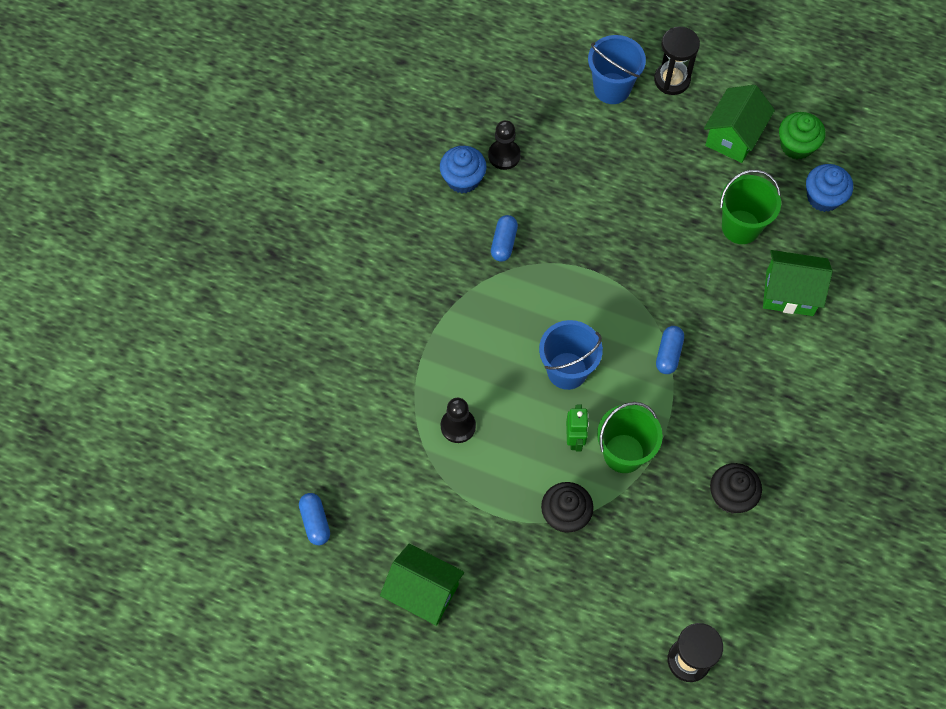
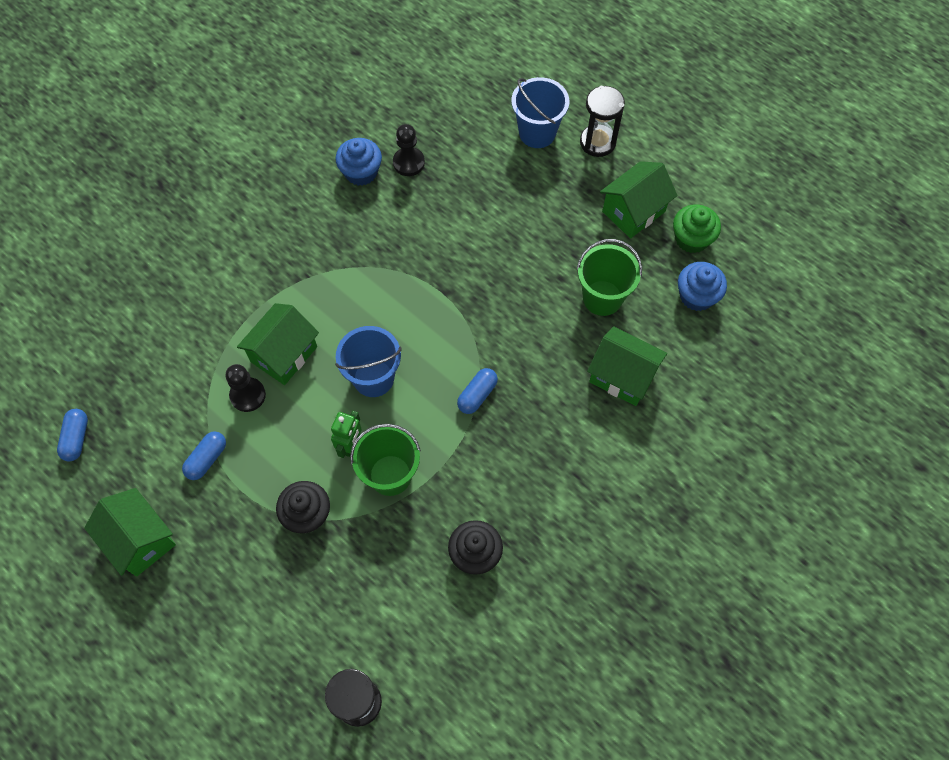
camera: 20 degrees right, 0 degrees up
(473, 377) = (284, 354): none -> green house
(504, 243) = (370, 241): blue capsule -> blue capsule (207, 459)

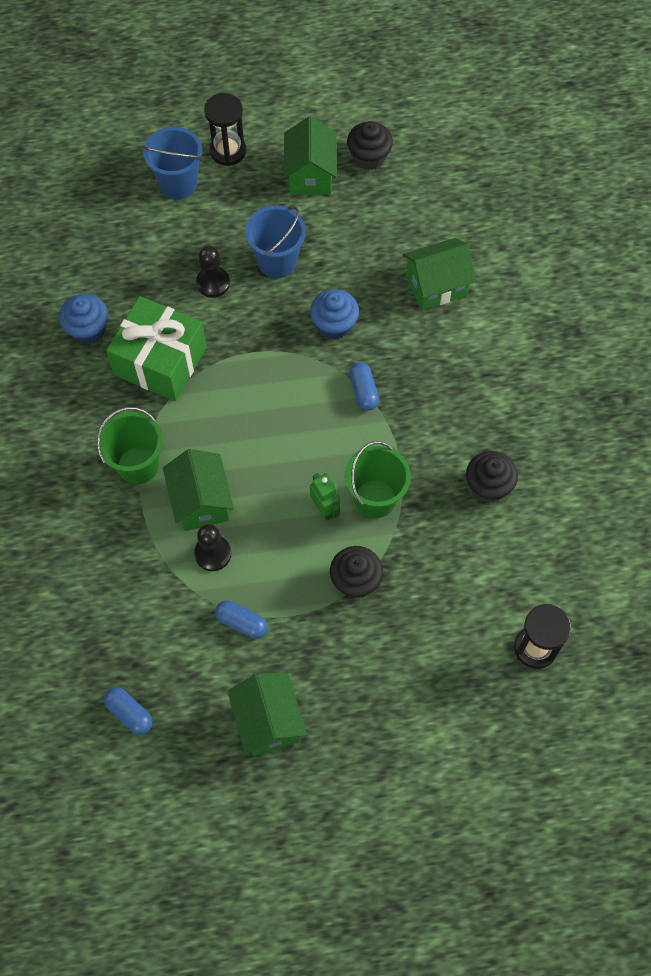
camera: 50 degrees left, 0 degrees up
(140, 540) = (268, 721): green house -> green house turned 75 degrees clockwise
(207, 459) = (242, 623): blue capsule -> blue capsule turned 45 degrees counterclockwise
(373, 378) = (283, 452): blue bucket -> blue bucket (277, 261)
(376, 238) = (160, 361): none -> green gift
(408, 162) = (114, 289): black pawn -> black pawn (213, 283)
(602, 298) = (362, 249): green bucket -> green bucket (138, 465)
(691, 239) = (369, 157): green cupcake -> black cupcake
(696, 296) = (417, 190): blue cupcake -> blue cupcake (334, 324)

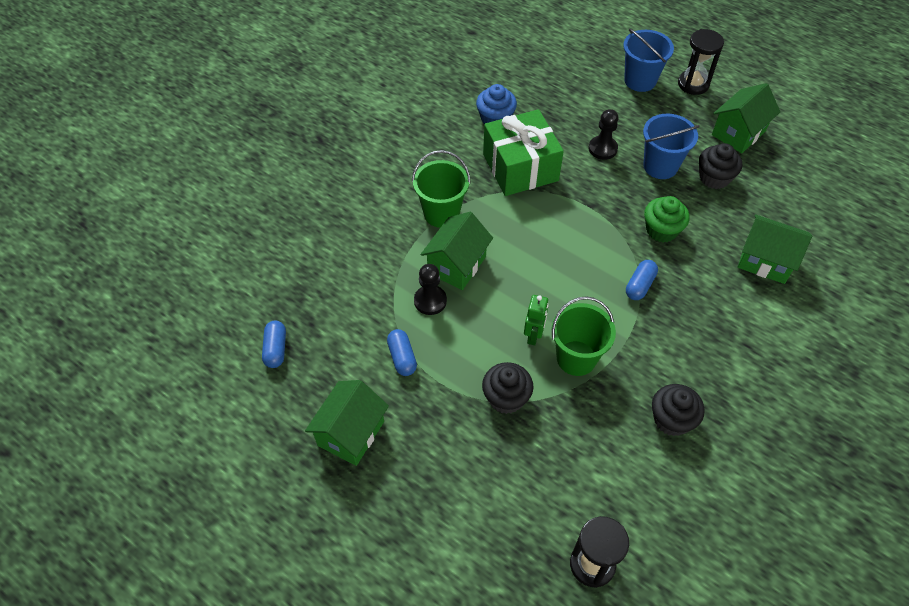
camera: 45 degrees right, 10 degrees down
(334, 324) = (661, 230): blue cupcake -> green cupcake
(369, 157) = (794, 150): black cupcake -> black cupcake (714, 178)

